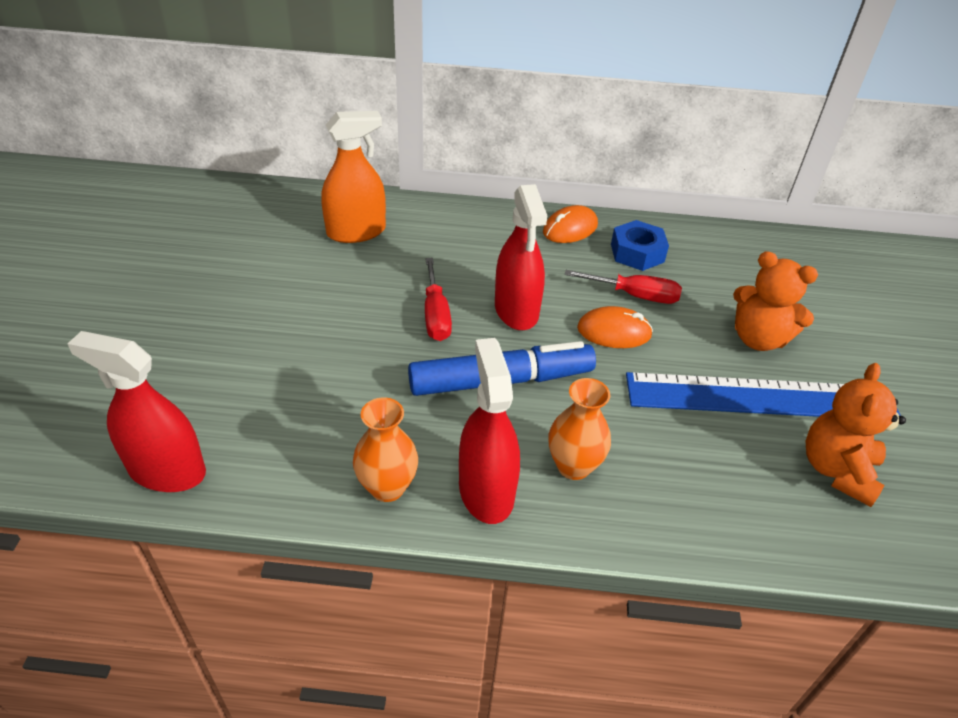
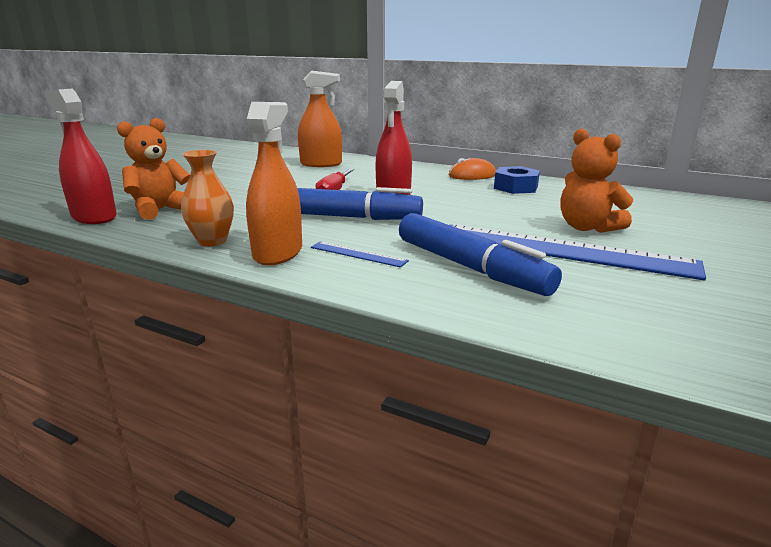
camera: 25 degrees right, 20 degrees down
(486, 491) = (278, 253): red spray bottle -> orange spray bottle
(573, 466) = (358, 254): orange vase -> blue ruler
(614, 332) = (460, 211): orange mouse -> none
(634, 295) = (494, 201): red screwdriver -> none
(699, 459) = (470, 267): none -> blue marker
(837, 470) = (606, 292): orange teddy bear -> orange teddy bear (160, 210)

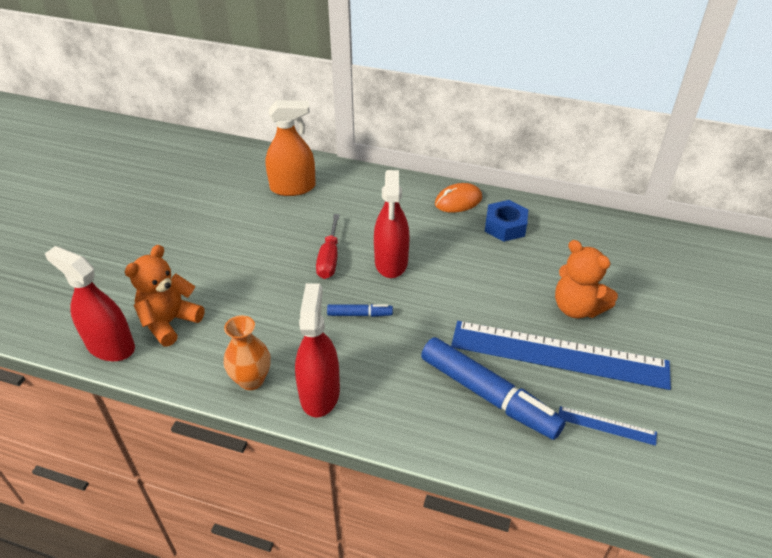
camera: 10 degrees left, 20 degrees up
(278, 253) = (319, 393): orange spray bottle -> red spray bottle
(347, 217) = (359, 314): blue marker -> blue marker, size x0.46
(358, 254) = (390, 385): blue ruler -> blue ruler (606, 425)

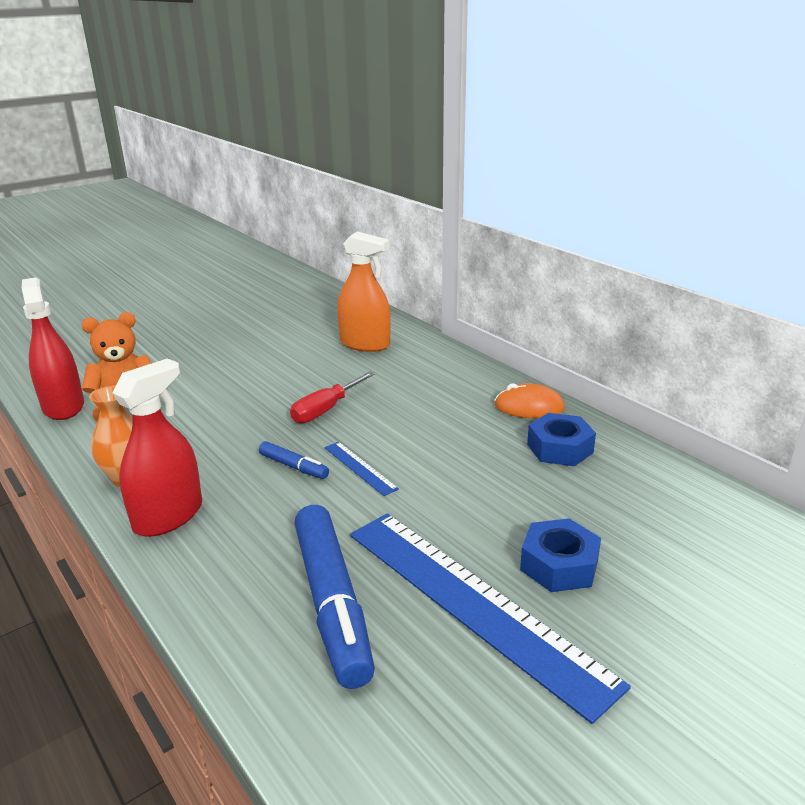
camera: 35 degrees right, 15 degrees down
(391, 262) = (384, 434): red spray bottle -> none
(577, 308) = (559, 565): orange teddy bear -> blue nut
(606, 425) = (443, 716): blue ruler -> blue ruler (360, 468)

